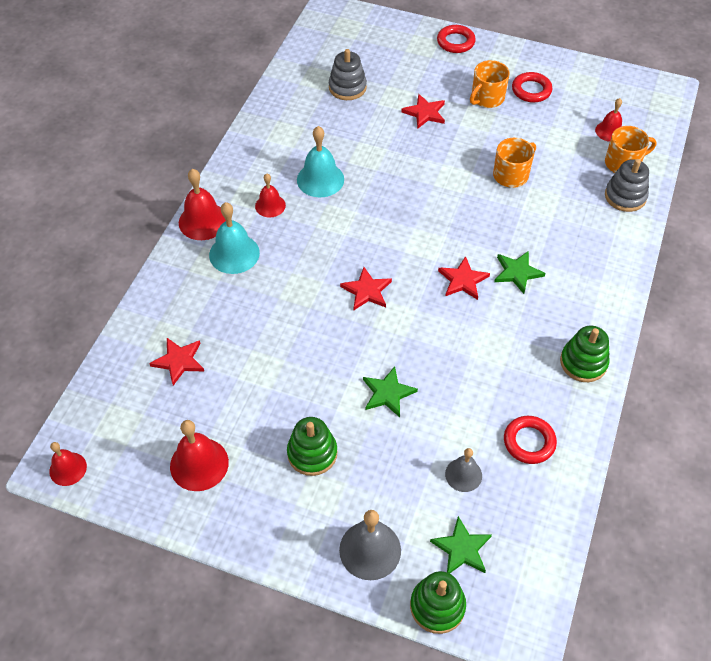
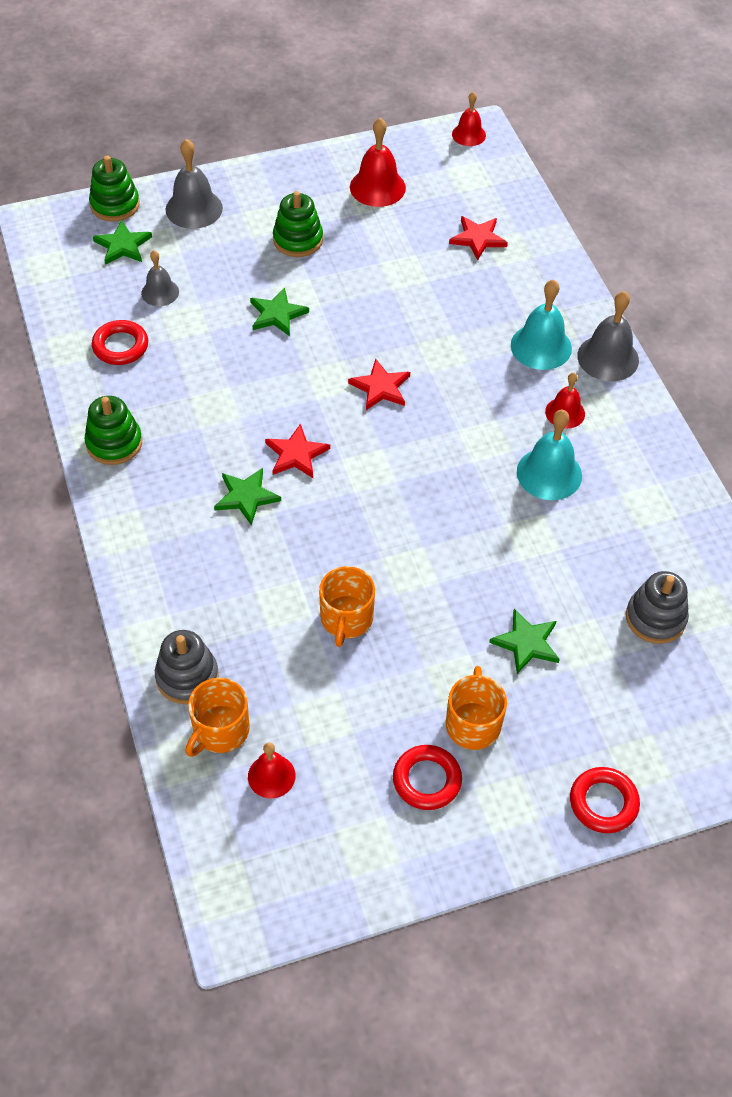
camera: 140 degrees right, 0 degrees up
(203, 221) = (608, 358): red bell -> grey bell
(425, 113) = (526, 643): red star -> green star

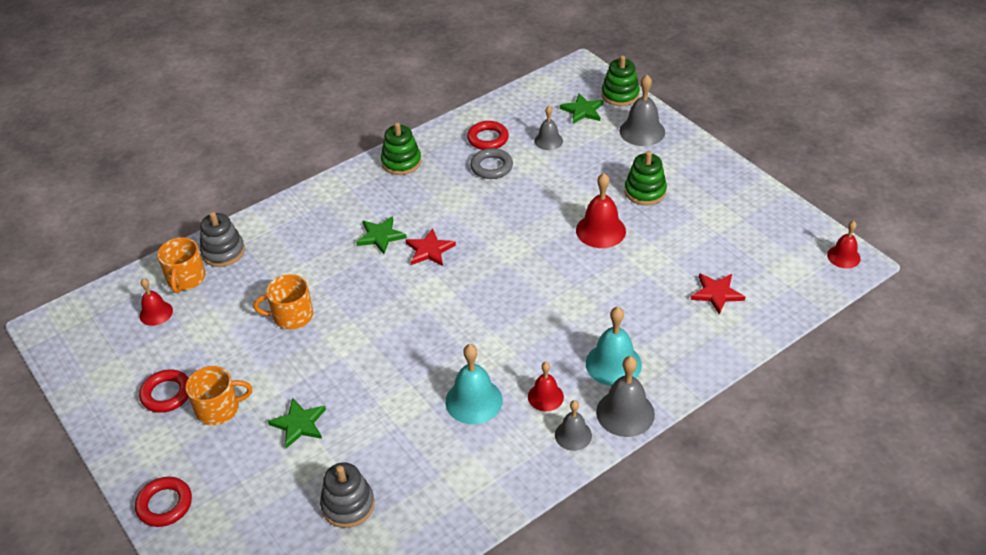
camera: 75 degrees right, 10 degrees down
(177, 357) = (491, 167): none -> grey ring
(220, 730) = (186, 279): orange mug -> orange mug turned 105 degrees counterclockwise
(277, 314) = (560, 203): green star -> none
(377, 187) = (735, 219): red bell -> red bell (600, 230)
(380, 387) = (516, 277): red star -> none
(622, 406) = (573, 435): none -> grey bell

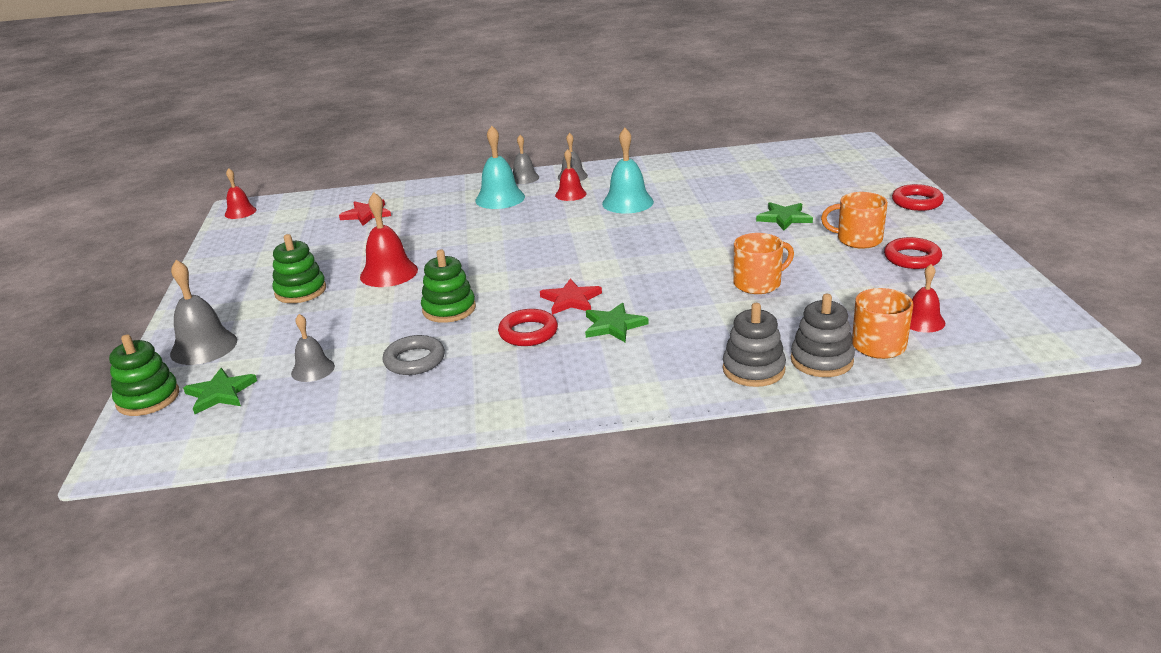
camera: 150 degrees left, 15 degrees down
(291, 316) = (758, 283): orange mug -> orange mug turned 45 degrees counterclockwise
(348, 505) = (764, 178): grey stacking toy -> grey stacking toy (753, 369)
(401, 162) = (516, 401): green stacking toy -> green stacking toy (449, 309)
(488, 139) = (376, 396): red ring -> red ring (528, 332)
(625, 413) = (524, 178): grey bell -> grey bell, size x0.63

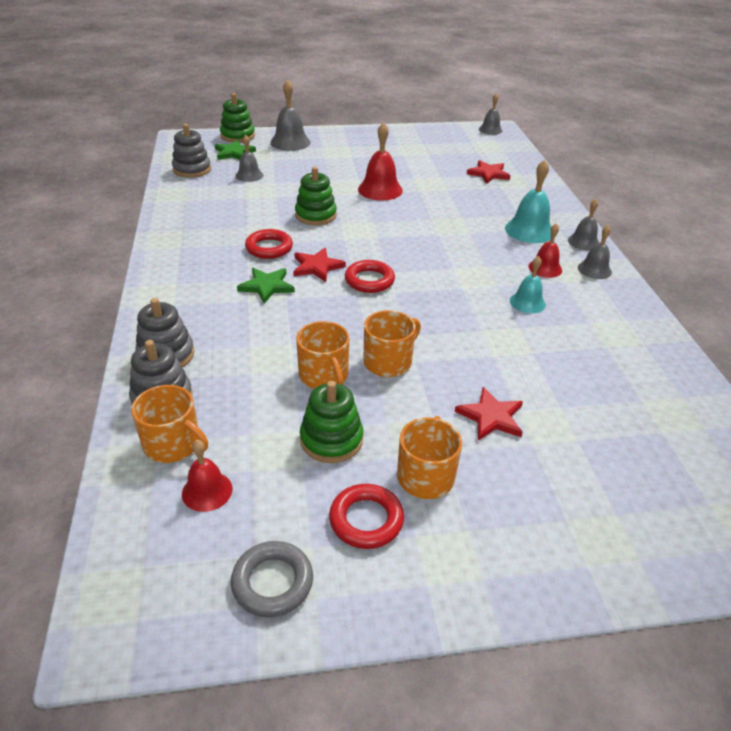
camera: 85 degrees right, 10 degrees up
(240, 212) = (490, 130): red bell -> grey bell
(270, 425) = (192, 169): none -> grey stacking toy
(300, 291) = (357, 162): green stacking toy -> green stacking toy (331, 439)
(414, 360) = (246, 206): grey ring -> grey ring (272, 582)
(627, 202) = (527, 302): turquoise bell -> turquoise bell, size x0.63
(729, 256) = (388, 361): none -> orange mug
(784, 218) = (491, 417): green star -> red star
(917, 202) = (559, 573): red ring -> red ring (369, 280)

